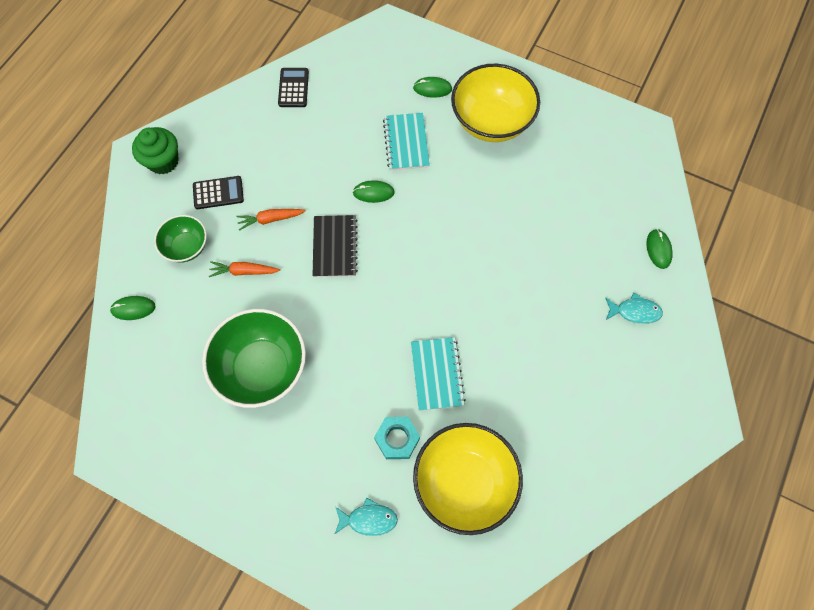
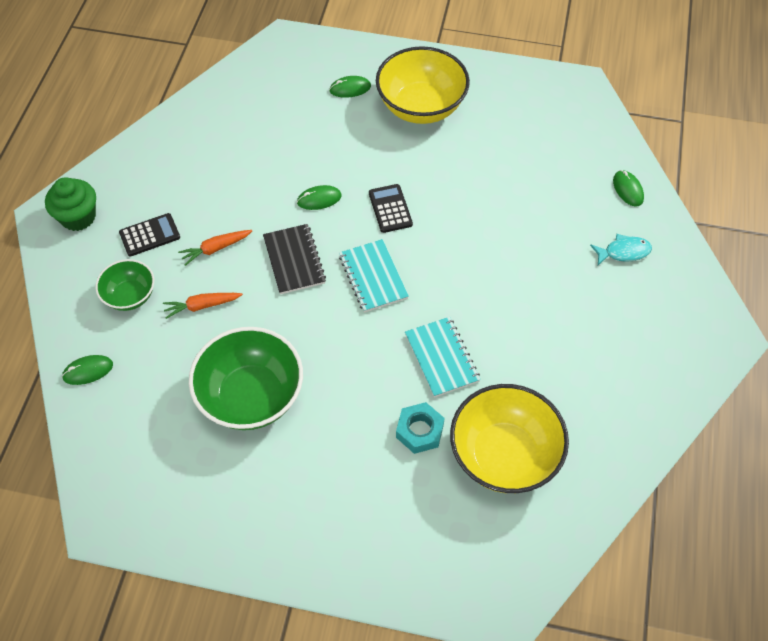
camera: 15 degrees left, 10 degrees down
(293, 88) = (201, 117): black calculator -> black calculator (390, 209)
(368, 519) = (414, 517): turquoise fish -> none
(406, 143) = (339, 145): turquoise notebook -> turquoise notebook (373, 277)

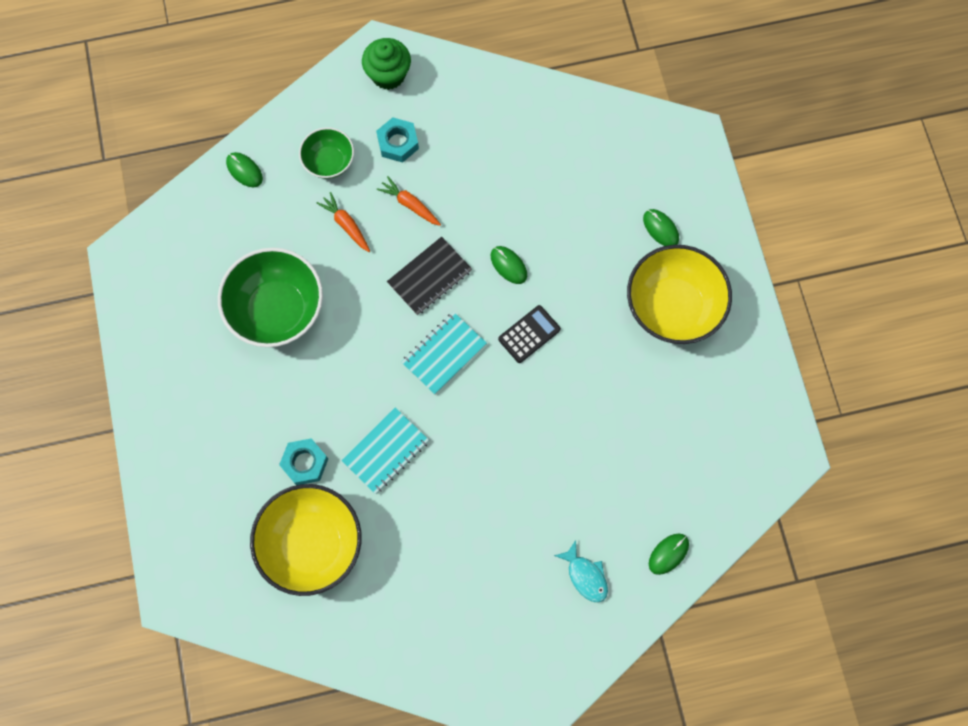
camera: 65 degrees right, 15 degrees up
(149, 235) = (398, 143): black calculator -> turquoise nut

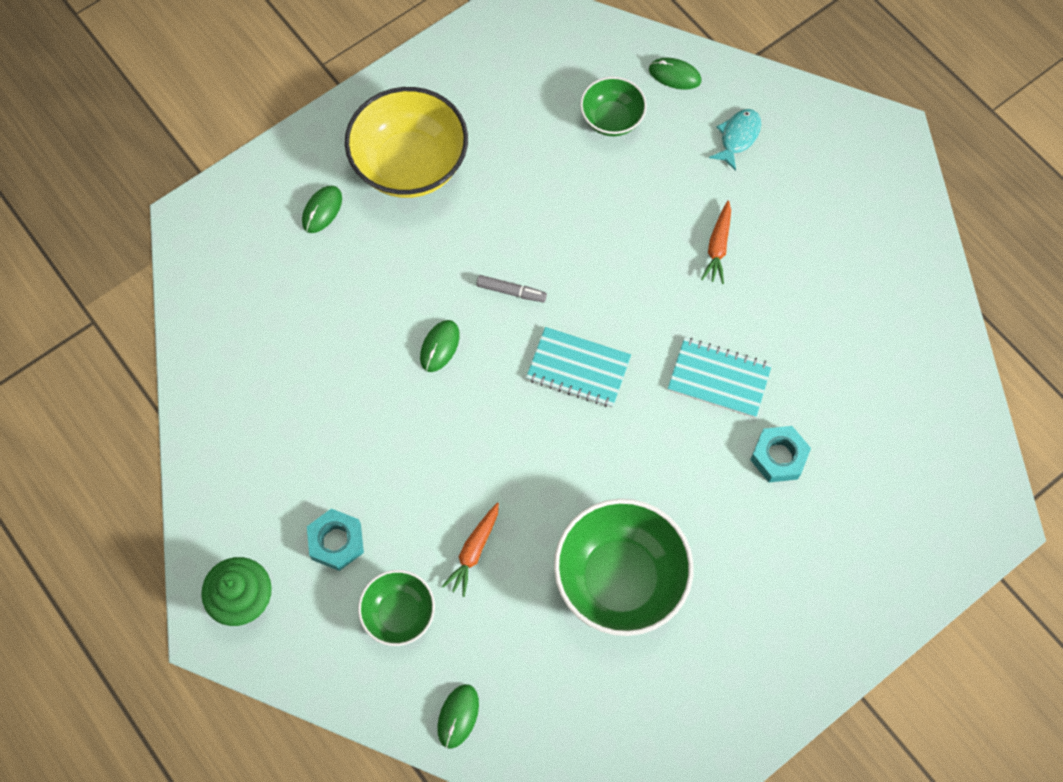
camera: 115 degrees left, 5 degrees down
(312, 544) = (858, 406): yellow bowl -> none
(410, 204) = (413, 489): orange carrot -> orange carrot (717, 247)
(429, 277) = (494, 425): black notebook -> none
(529, 334) = (511, 291): black calculator -> grey marker
(647, 480) = (611, 119): none -> green bowl

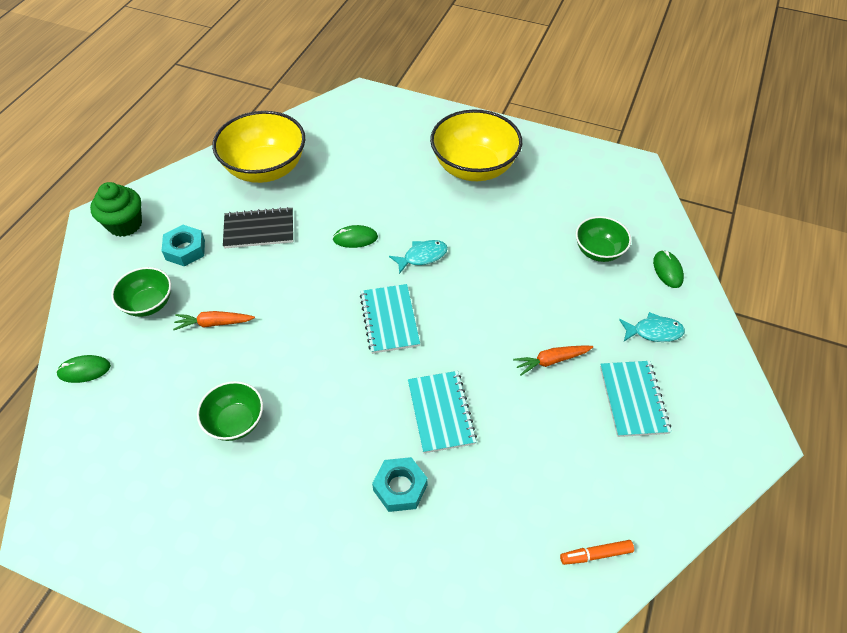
camera: 60 degrees right, 15 degrees down
(254, 394) = (265, 169): none -> yellow bowl
(322, 210) = (410, 143): green mouse -> none
(357, 445) = (259, 230): none -> black notebook
(511, 291) = (422, 256): grey marker -> turquoise fish
(620, 578) = (235, 422): green bowl -> green bowl, size x0.55
(799, 205) = (633, 399): none -> turquoise notebook
(925, 331) = (595, 554): none -> orange marker

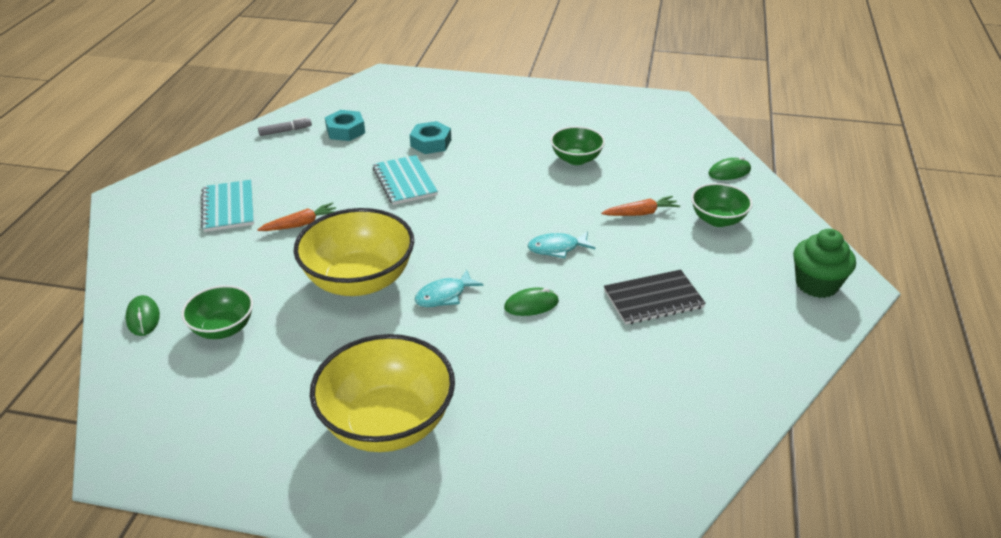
camera: 170 degrees right, 15 degrees down
(185, 250) = (723, 268): turquoise nut -> turquoise nut (345, 131)
(265, 169) = (698, 377): yellow bowl -> yellow bowl (359, 280)
(389, 320) = (466, 236): turquoise notebook -> none
(595, 554) = (285, 131): orange marker -> grey marker
(654, 332) = (187, 258): turquoise fish -> turquoise fish (557, 248)

